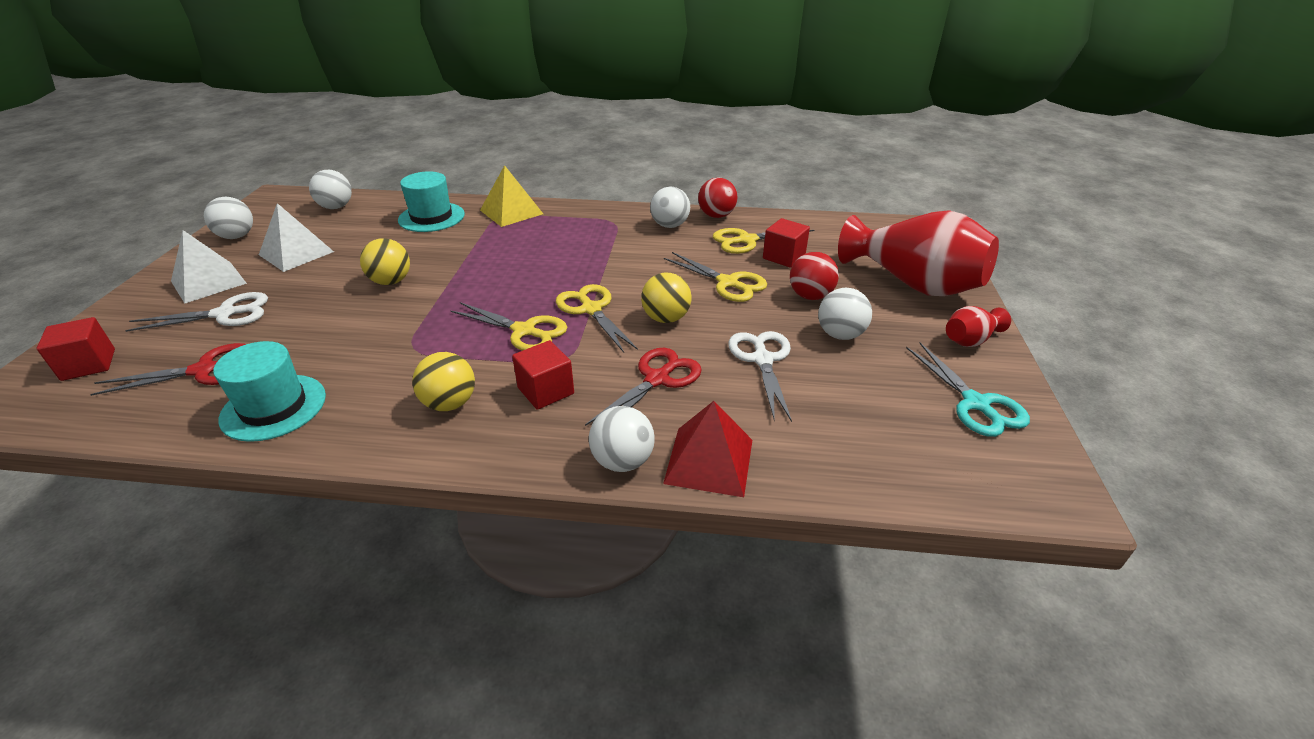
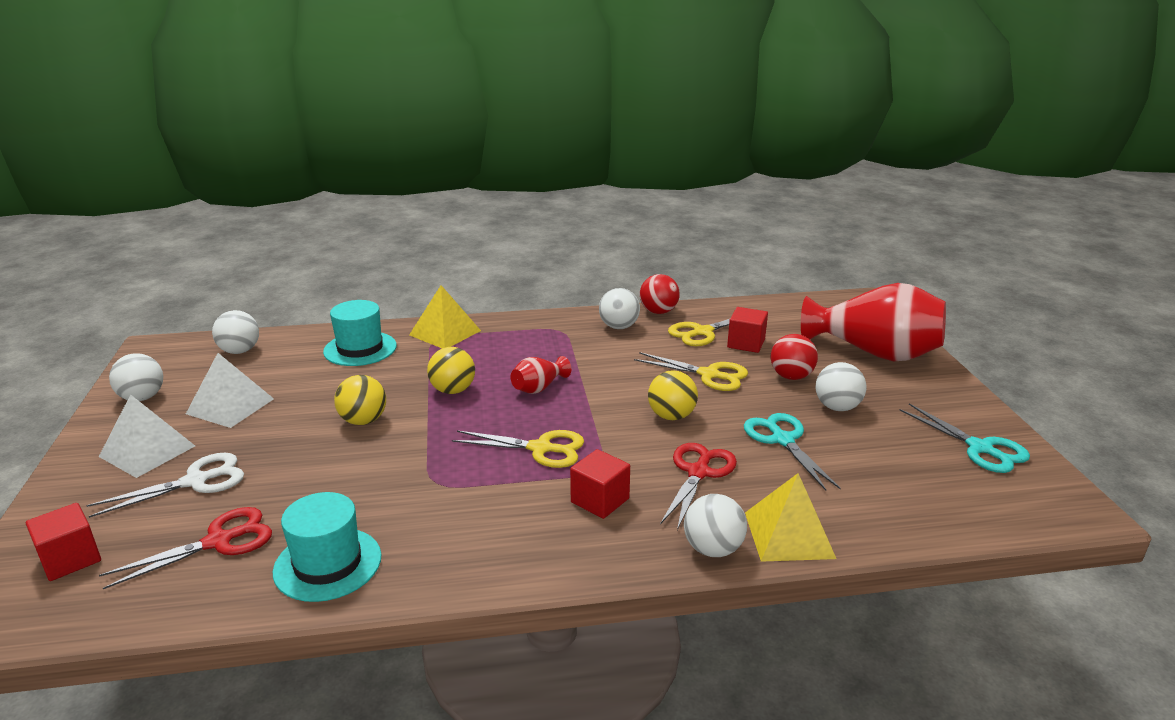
camera: 15 degrees left, 10 degrees down
(449, 403) = (512, 528): yellow ball -> yellow ball (453, 390)
(591, 309) = (594, 418): yellow scissors -> none
(709, 461) = (789, 535): red pyramid -> yellow pyramid
(762, 360) = (782, 440): white scissors -> turquoise scissors
(970, 340) = (947, 395): red vase -> red vase (539, 388)

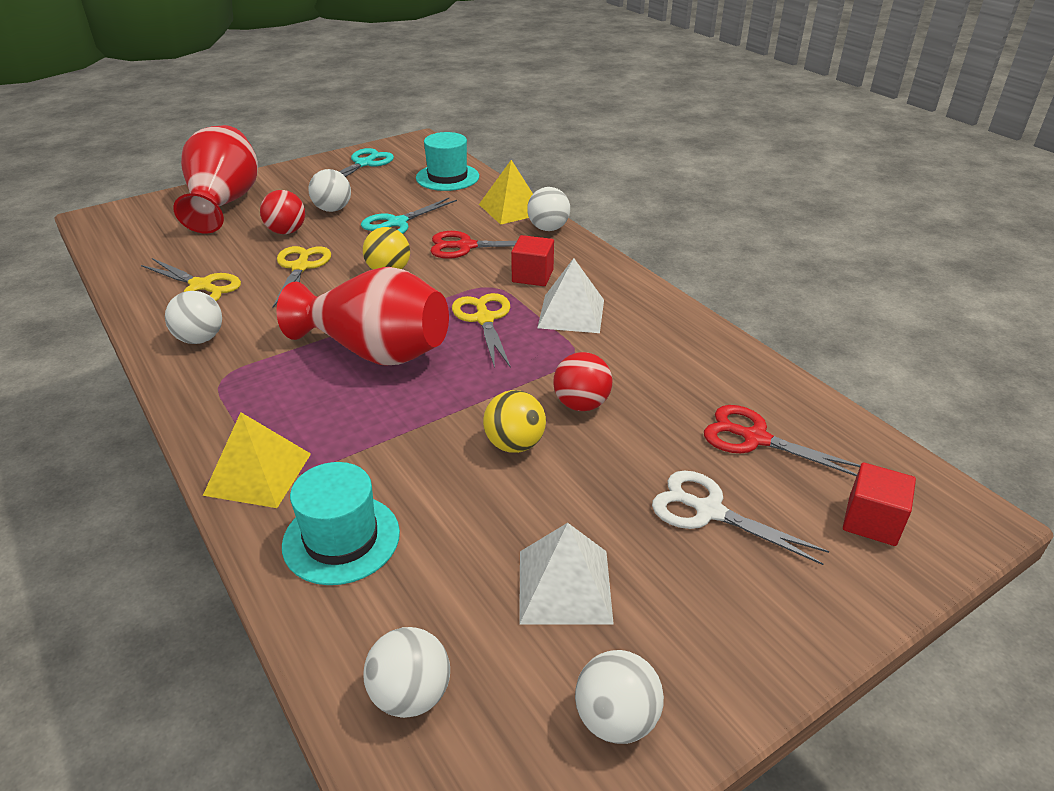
camera: 115 degrees left, 10 degrees up
(147, 451) = (706, 599): white pyramid -> white pyramid (571, 313)
(328, 564) = (713, 366): turquoise hat -> turquoise hat (447, 177)
(453, 390) = (412, 406): yellow ball -> none
(539, 388) = (376, 351): red vase -> red vase, size x2.25
(658, 312) = (148, 322): red ball -> red ball (581, 404)
(746, 343) = (222, 260): red cube -> none

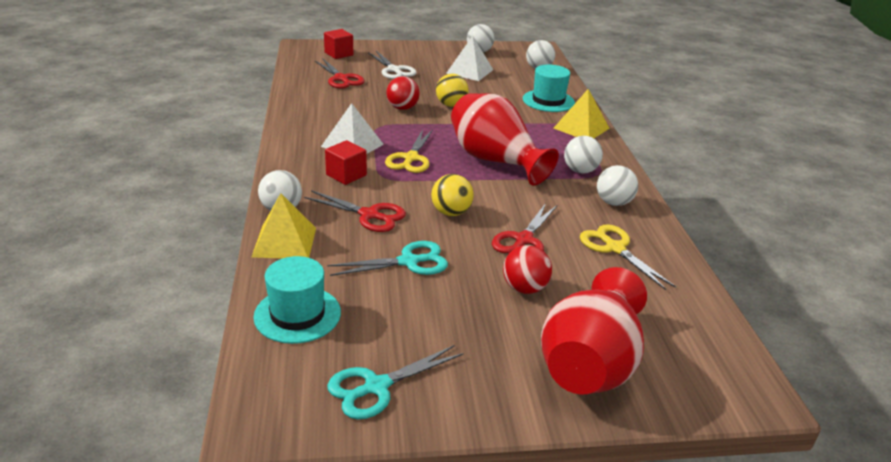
camera: 155 degrees left, 5 degrees down
(300, 267) = (523, 240): yellow scissors -> red scissors
(333, 209) = (463, 305): white ball -> white ball (580, 171)

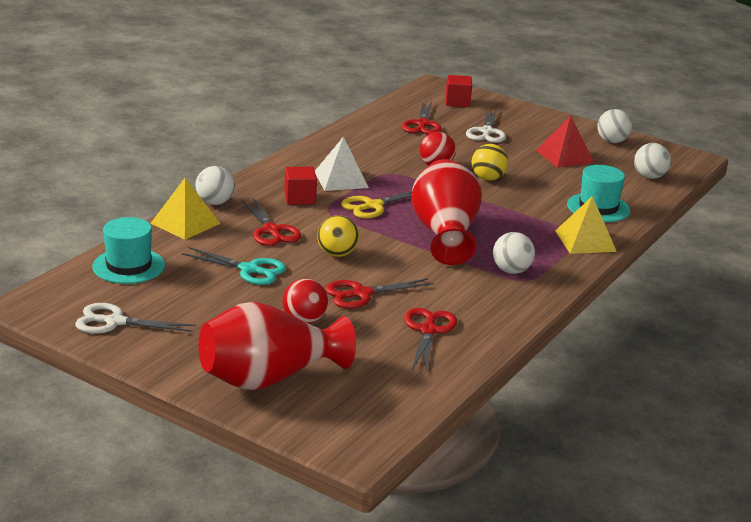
camera: 40 degrees right, 5 degrees down
(376, 387) = (115, 322): turquoise scissors -> white scissors
(470, 71) = (564, 156): white pyramid -> red pyramid
(613, 202) = (494, 304): white ball -> none
(615, 248) = (428, 331): yellow scissors -> red scissors

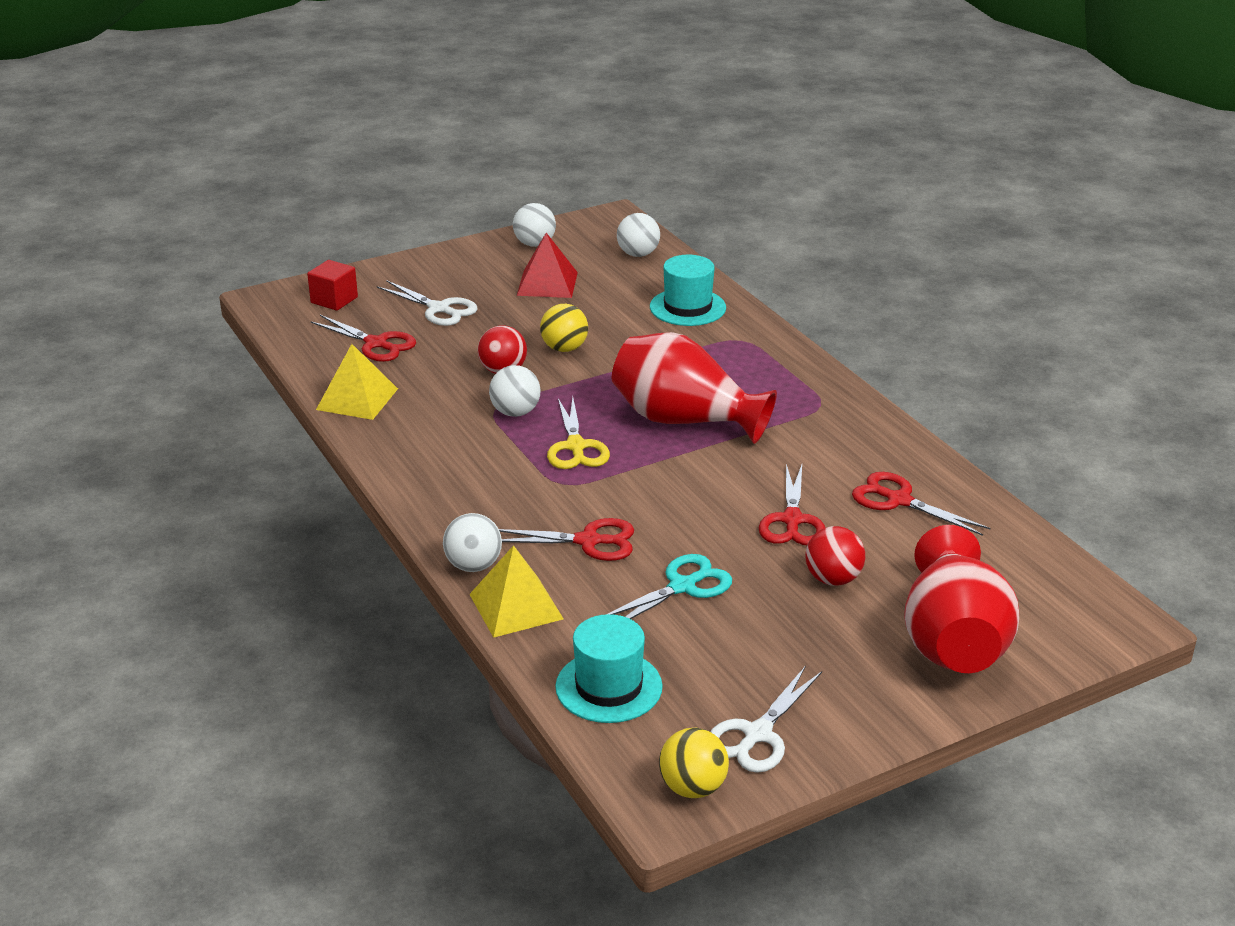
camera: 60 degrees left, 5 degrees up
(300, 198) = (513, 494): red cube -> none
(337, 254) = (683, 509): yellow ball -> yellow ball (692, 788)
(341, 179) = (484, 448): white pyramid -> none
(511, 271) = (796, 406): white ball -> white ball (515, 412)
(585, 241) = (757, 340): yellow pyramid -> yellow pyramid (357, 399)

